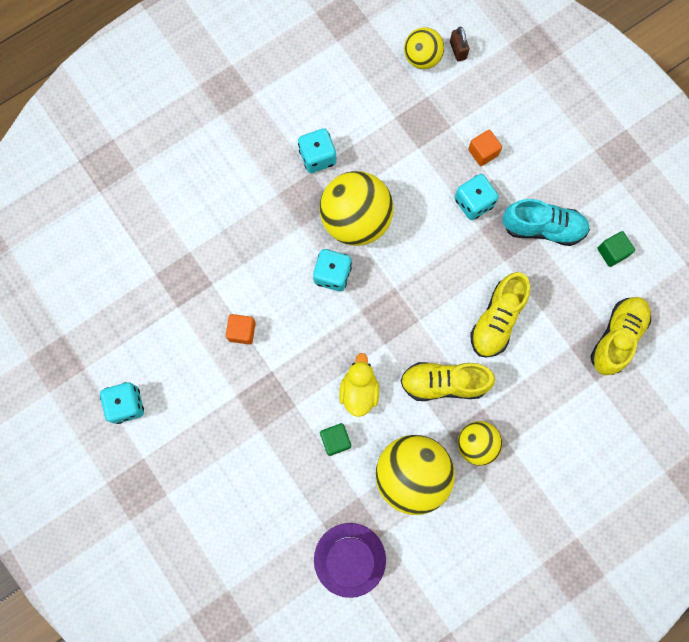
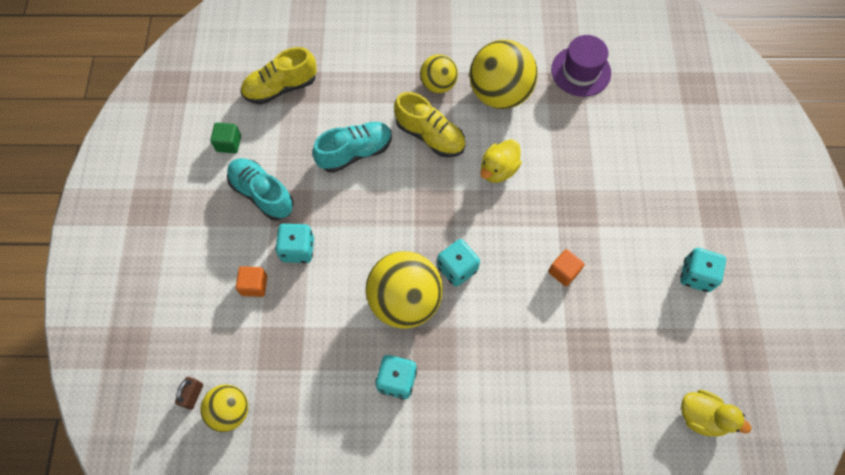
camera: 145 degrees left, 10 degrees down
(67, 283) = (701, 416): none -> yellow duck
(335, 440) = (540, 148): green cube -> none
(497, 320) = (355, 152): yellow shoe -> turquoise shoe

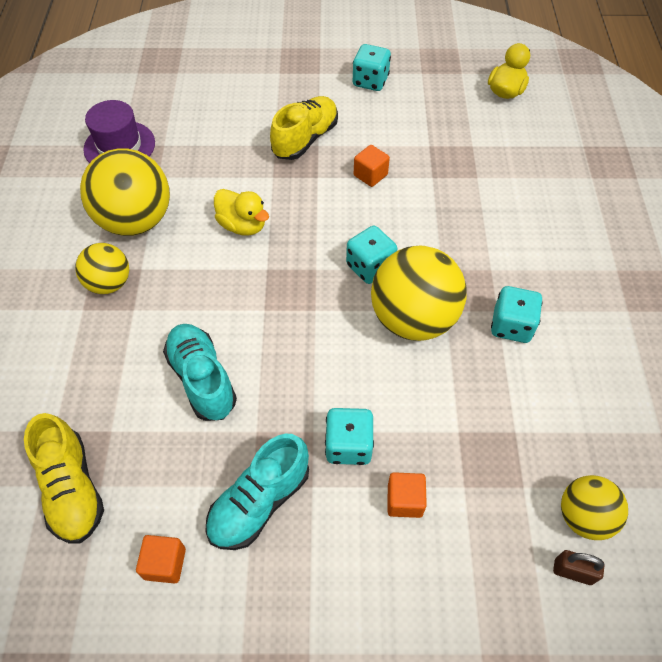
camera: 90 degrees left, 10 degrees down
(229, 143) = (165, 563): green cube -> orange cube
(430, 136) = (187, 293): yellow shoe -> yellow shoe (305, 139)

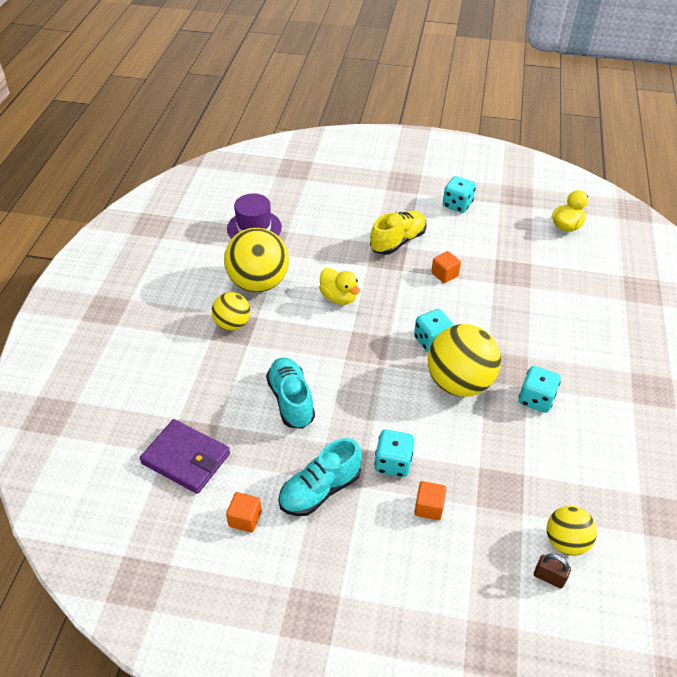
camera: 10 degrees right, 10 degrees down
(72, 488) = (186, 458): yellow shoe -> purple wallet

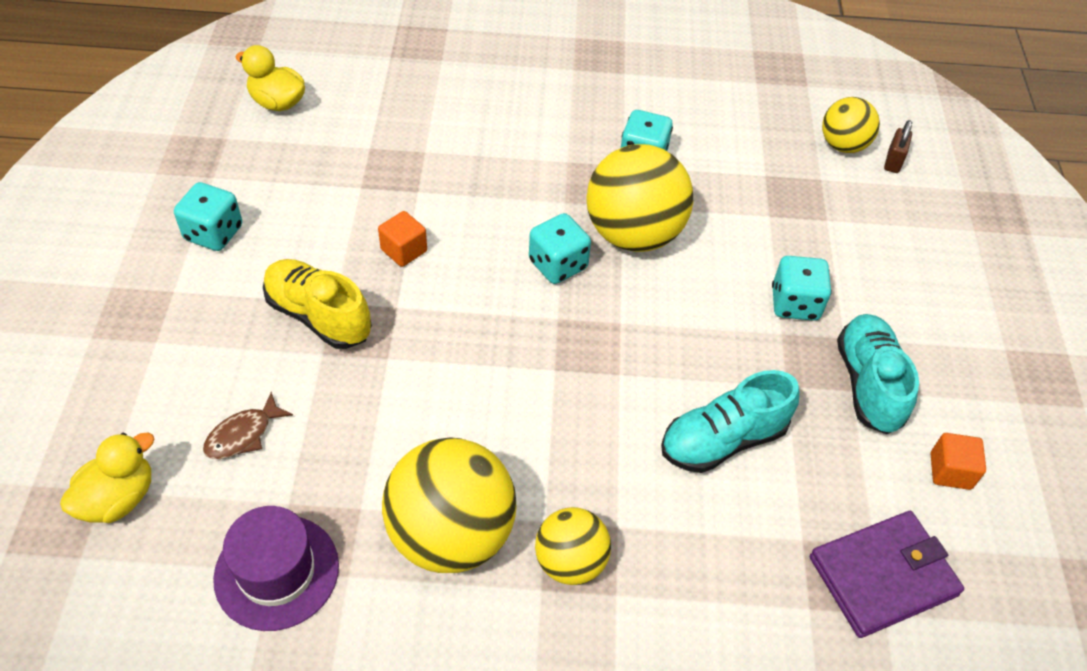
camera: 100 degrees left, 5 degrees up
(186, 458) = (883, 576): purple wallet -> purple wallet turned 45 degrees clockwise
(320, 490) = (868, 384): turquoise shoe -> turquoise shoe turned 135 degrees counterclockwise
(327, 217) = (243, 435): none -> brown fish
(339, 297) = (476, 395): yellow duck -> yellow duck (118, 498)
(429, 507) = (848, 265): orange cube -> none

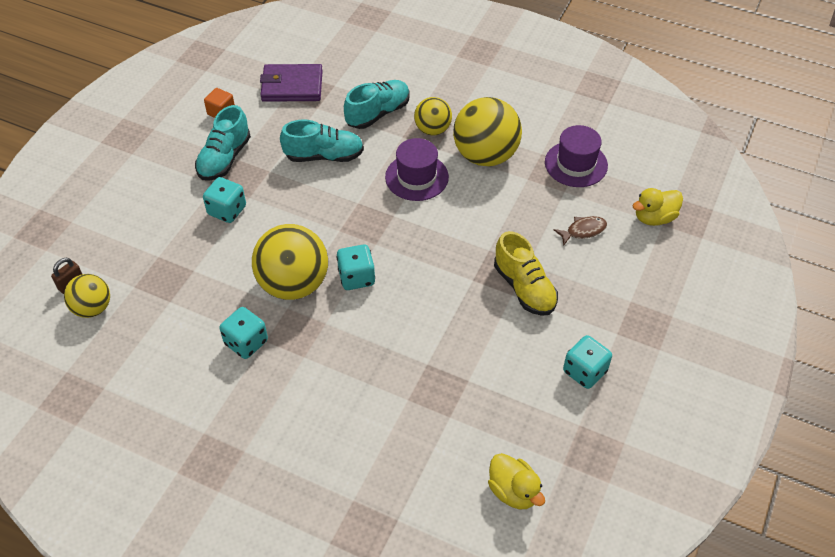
camera: 155 degrees left, 0 degrees up
(404, 250) = (454, 318): orange cube -> none
(551, 449) = (416, 177): none -> purple hat
(688, 565) = (378, 113): none -> turquoise shoe

